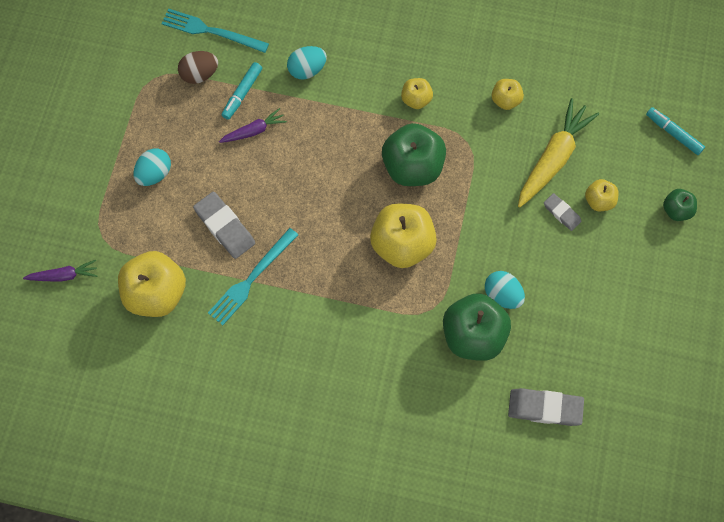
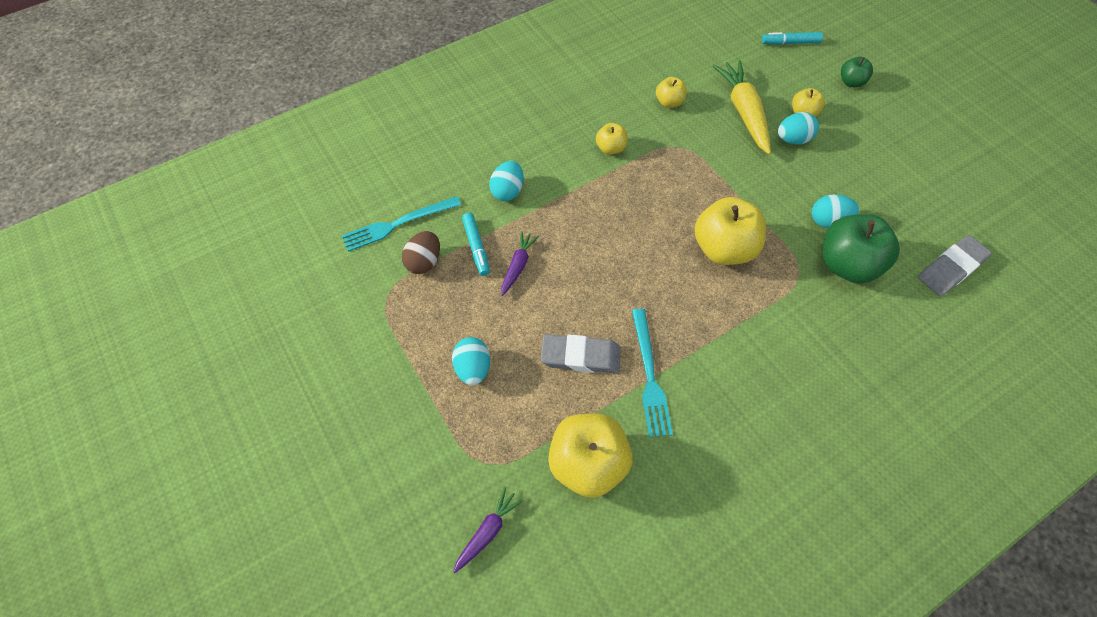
camera: 45 degrees left, 10 degrees down
(412, 167) = (664, 192): green apple -> none
(561, 213) = (793, 139): grey eraser -> turquoise egg

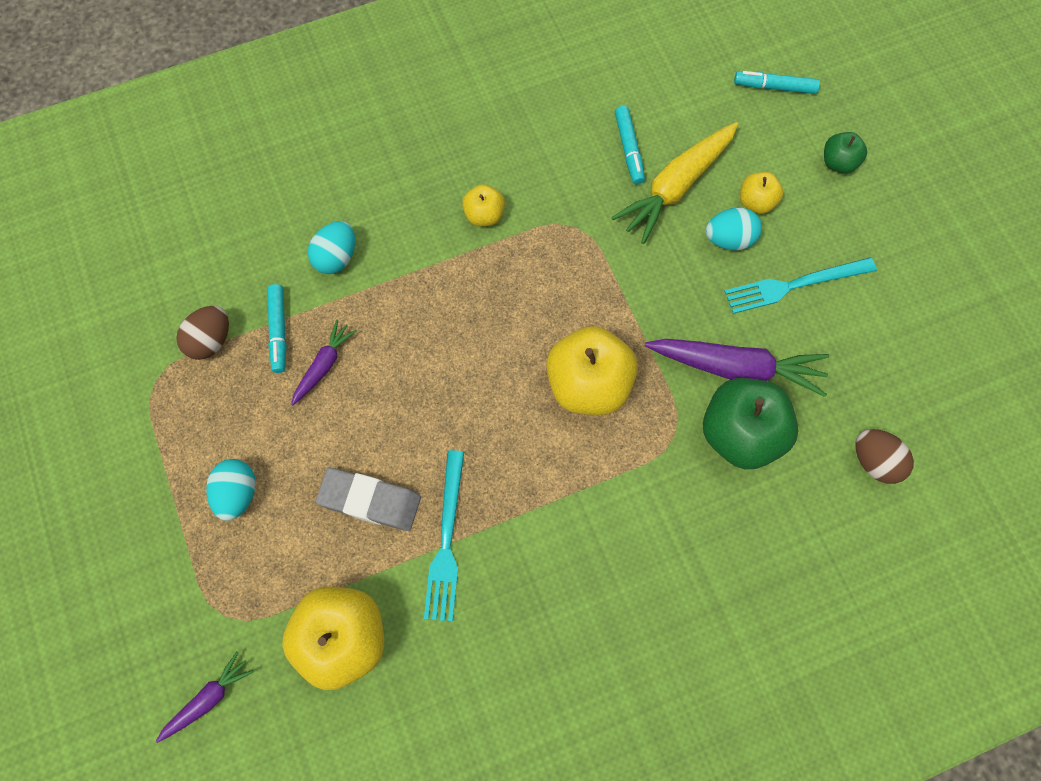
camera: 10 degrees right, 10 degrees up
(398, 224) = (189, 282): turquoise fork -> turquoise fork (794, 285)
(669, 102) = (580, 157): yellow apple -> none
(702, 93) = (629, 149): none -> turquoise marker
(743, 112) = (676, 187): yellow carrot -> yellow carrot turned 135 degrees counterclockwise
(828, 221) = (736, 368): turquoise egg -> purple carrot
(951, 268) = (874, 461): grey eraser -> brown egg

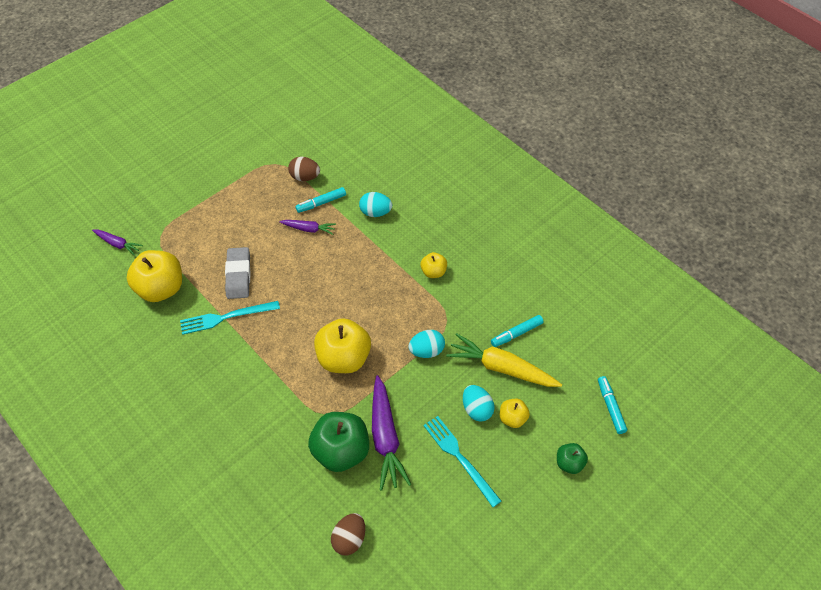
camera: 70 degrees right, 15 degrees down
(237, 493) = (225, 218): turquoise egg -> turquoise egg (426, 351)

